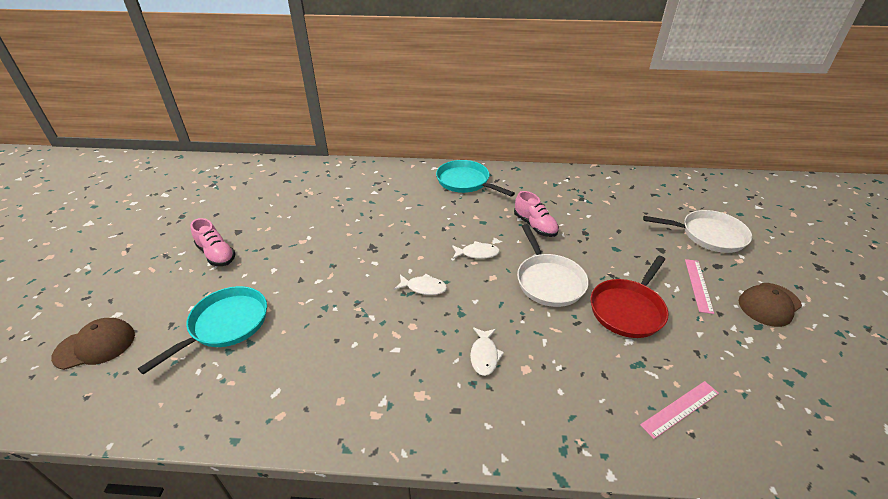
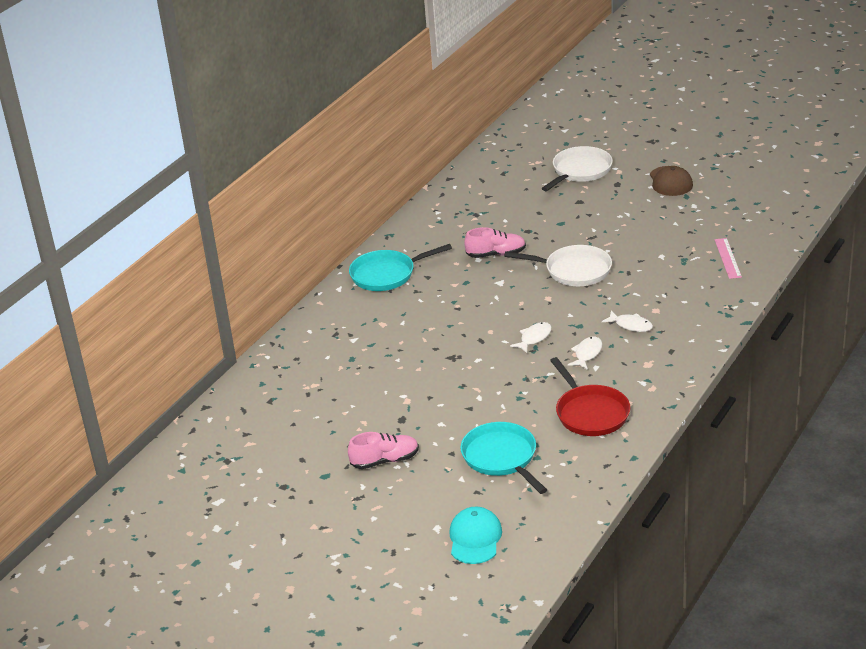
camera: 60 degrees left, 5 degrees down
(95, 345) = (475, 538): brown cap -> turquoise cap
(477, 253) = (510, 297): white fish -> white fish (587, 354)
(628, 309) = (632, 244): red pan -> red pan (590, 413)
(698, 285) = (630, 202): pink ruler -> none

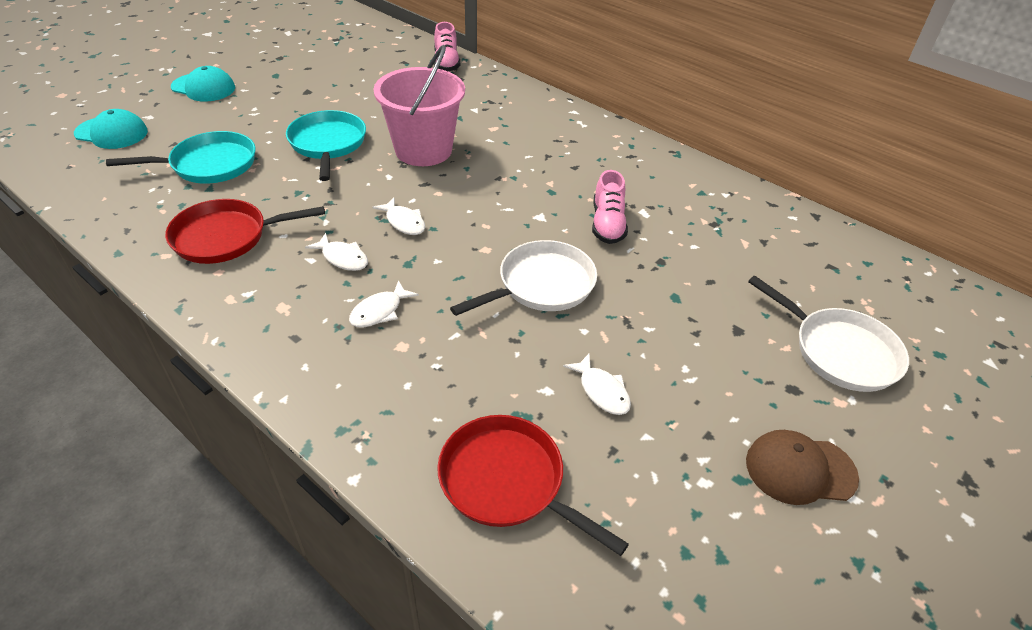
camera: 95 degrees right, 10 degrees up
(367, 514) = (203, 88): none -> turquoise cap
(385, 460) = (268, 103): pink shoe -> pink shoe (446, 63)
(386, 274) = (590, 141): turquoise pan -> turquoise pan (328, 144)
(432, 351) = (423, 150): none -> pink bucket
(574, 270) = (541, 285): white pan -> white pan turned 150 degrees counterclockwise
(652, 239) = (602, 391): none -> white fish
(728, 258) = (507, 481): pink ruler -> red pan

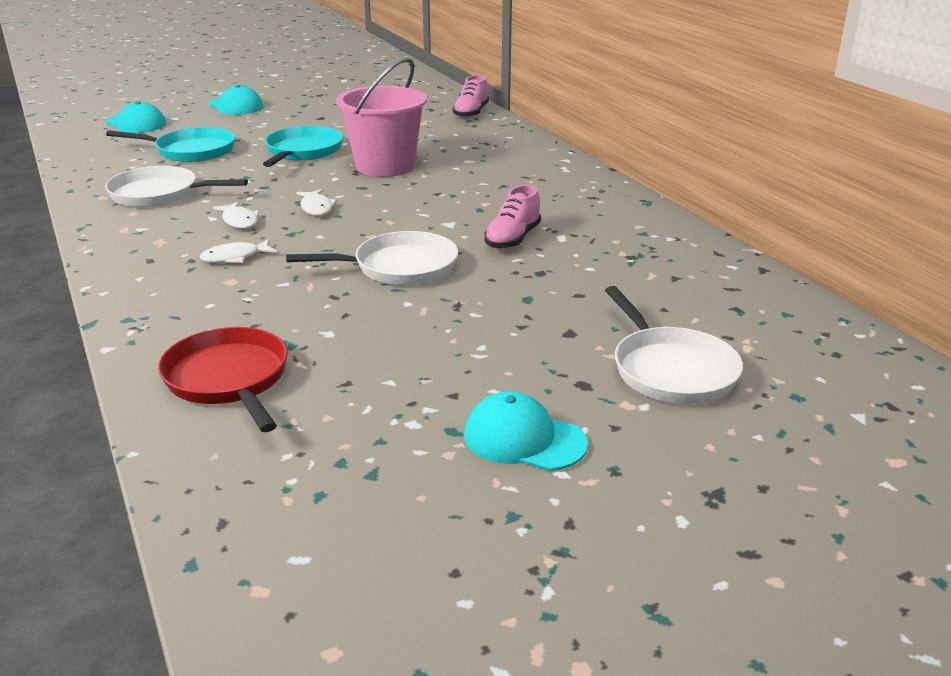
camera: 25 degrees right, 15 degrees down
(226, 237) = (159, 194): red pan -> white pan
(602, 391) = (379, 344): white fish -> none
(800, 469) = (524, 439): brown cap -> turquoise cap

